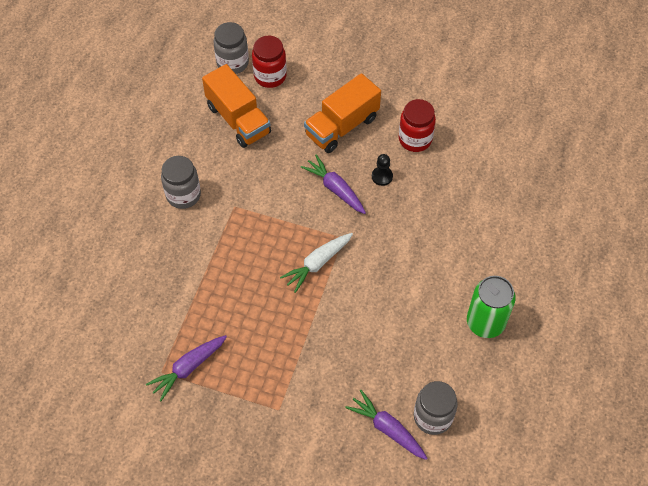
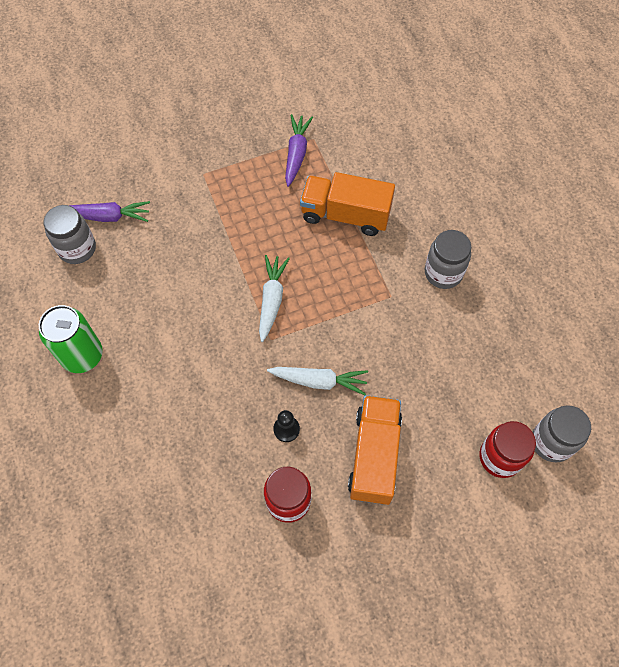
camera: 140 degrees right, 5 degrees up
(238, 119) = (477, 382): orange truck -> orange truck (345, 215)
(335, 188) = (319, 381): purple carrot -> white carrot

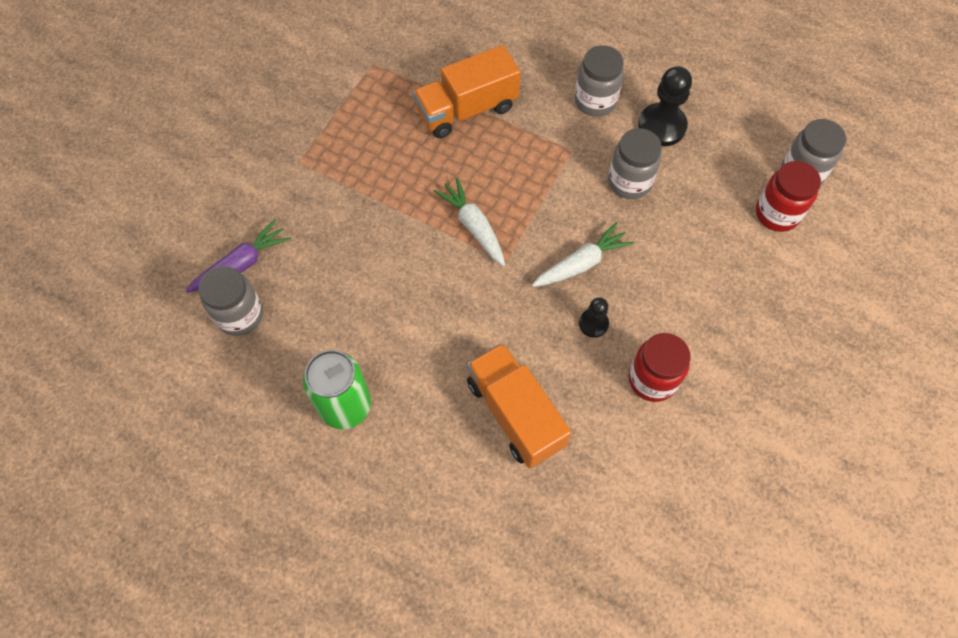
camera: 40 degrees left, 0 degrees up
(296, 153) = (370, 86): purple carrot -> none
(374, 456) = (684, 288): orange truck -> orange truck (515, 413)
(410, 350) = (629, 182): none -> grey jar
(475, 327) = (662, 126): none -> black pawn

